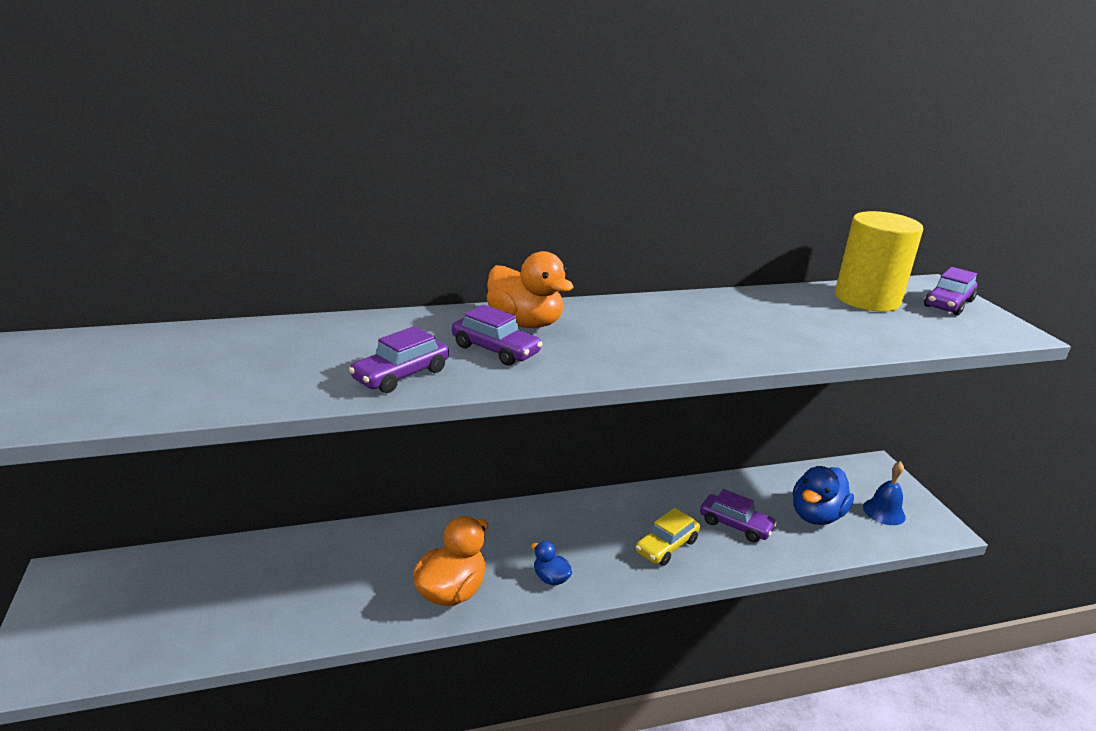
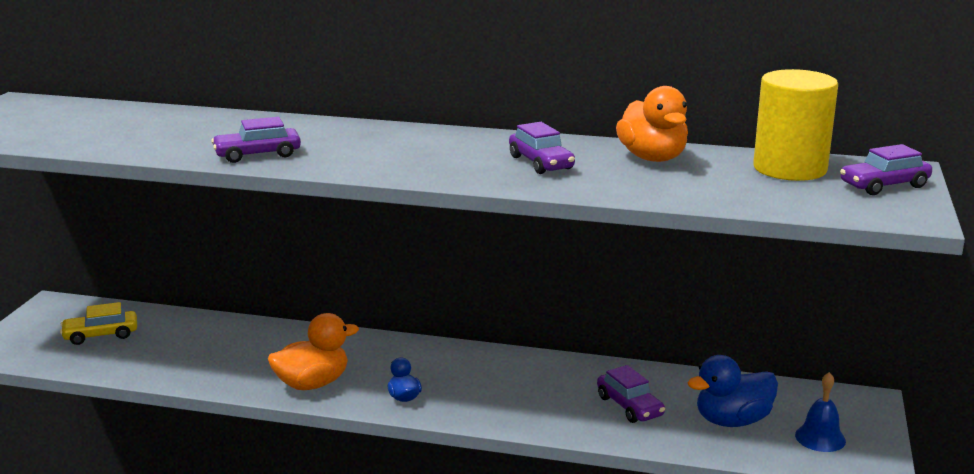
camera: 30 degrees right, 5 degrees down
(495, 350) = (352, 151): purple car -> purple car (541, 163)
(525, 323) = (405, 138): orange duck -> orange duck (652, 158)
(666, 546) = (537, 403): yellow car -> yellow car (101, 335)

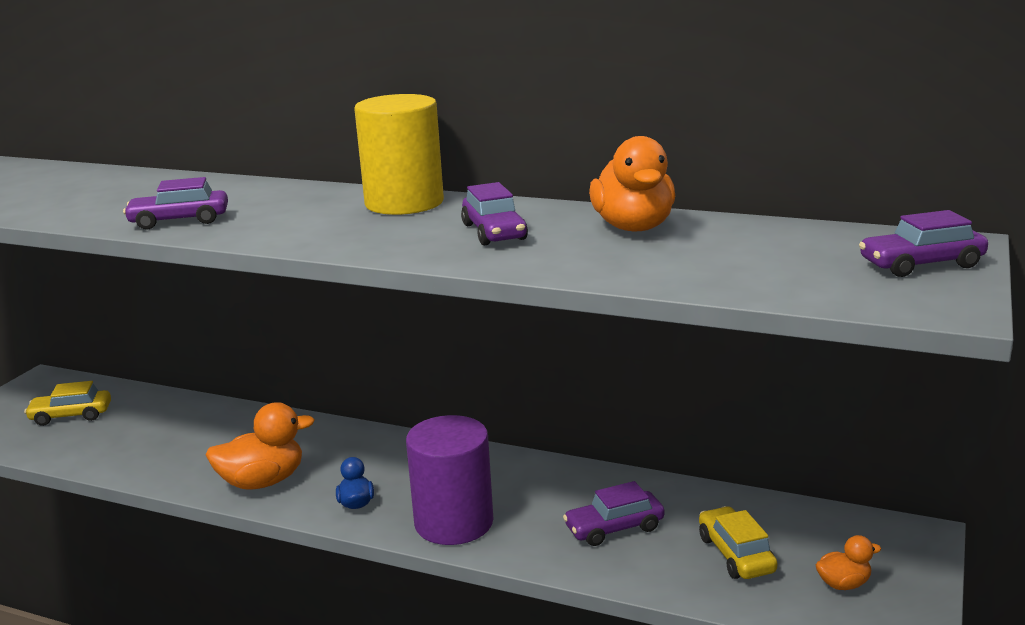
camera: 10 degrees right, 0 degrees up
(494, 408) = (454, 522): none -> purple cylinder
(629, 406) = (614, 528): purple car -> purple car turned 90 degrees clockwise
(732, 421) = (736, 554): blue duck -> yellow car
(789, 168) = (802, 241): yellow cylinder -> yellow cylinder (404, 203)
(820, 438) = (843, 584): blue bell -> orange duck

